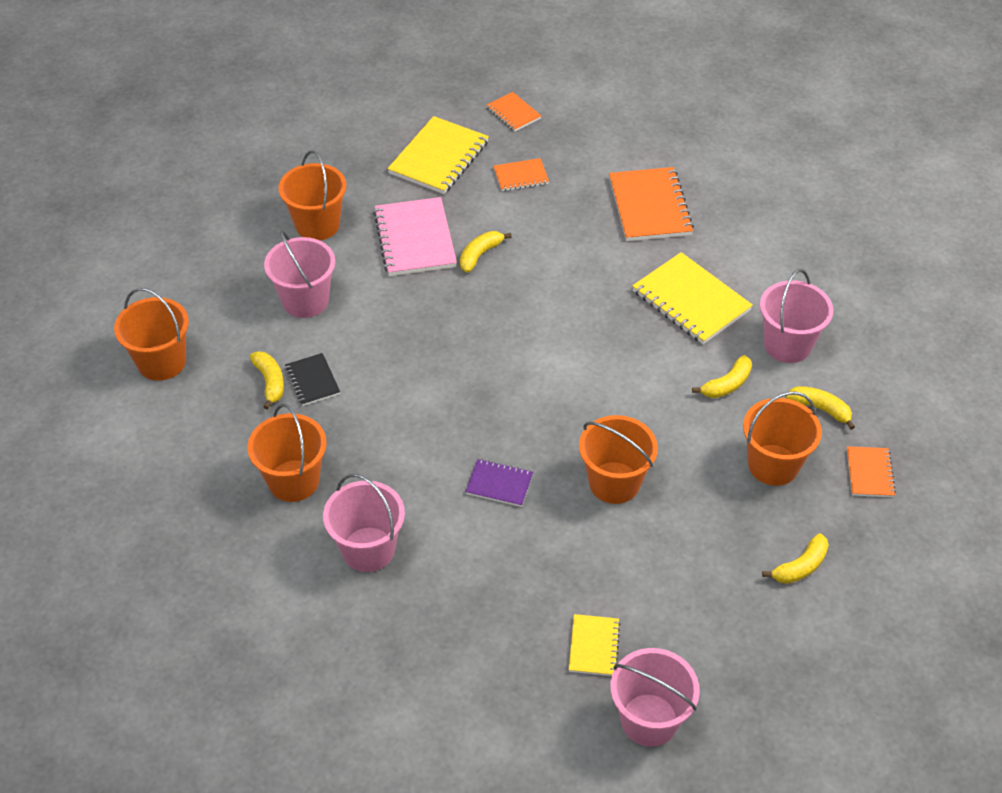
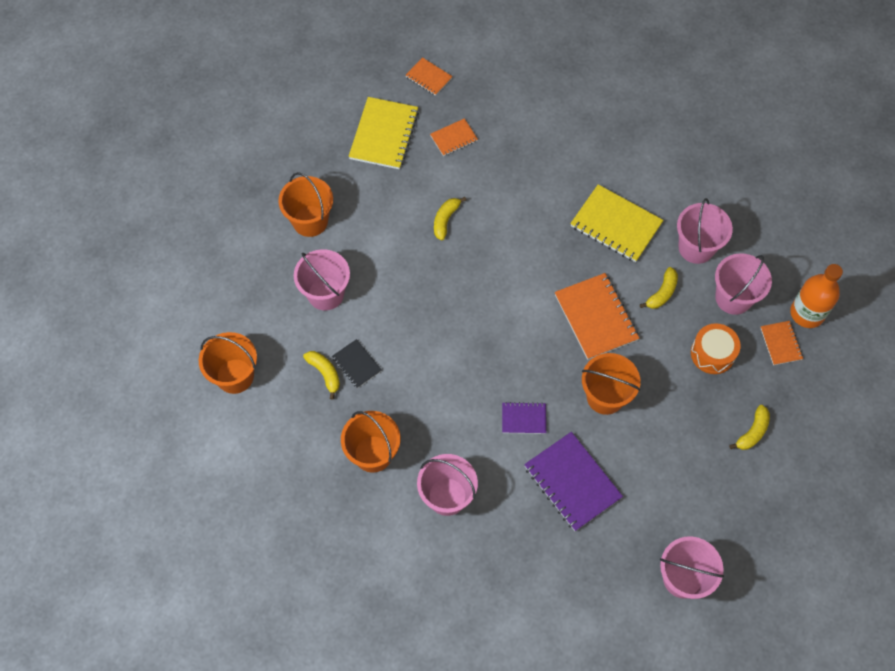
camera: 15 degrees left, 15 degrees up
(415, 239) = (391, 217): pink notebook -> none
(537, 570) = (572, 482): none -> purple notebook
(594, 646) = (629, 532): yellow notebook -> none
(650, 207) = (561, 145): orange notebook -> orange notebook (596, 317)
(773, 465) = (712, 353): orange bucket -> orange drum
(820, 409) = (733, 298): yellow banana -> pink bucket
(915, 446) = (807, 313): none -> orange bottle

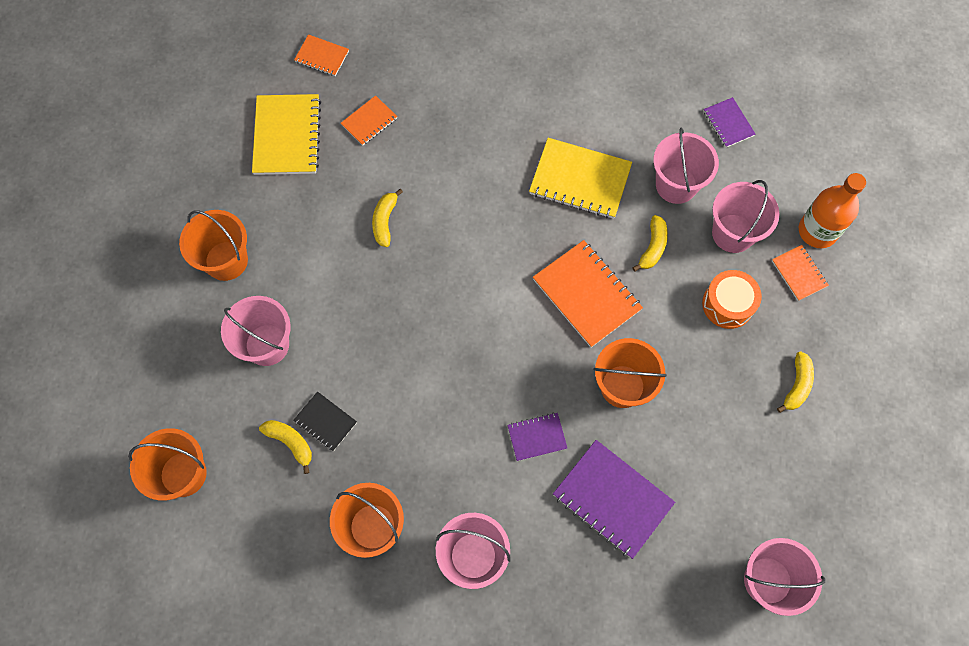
camera: 15 degrees left, 5 degrees up
(755, 208) = (728, 123): none -> purple notebook

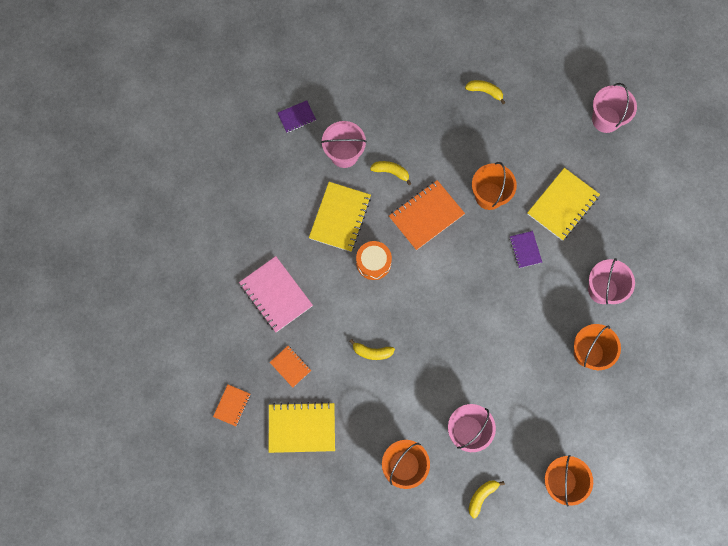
camera: 90 degrees left, 5 degrees up
(290, 443) = (536, 409): yellow banana -> yellow banana (482, 496)
(325, 422) = (520, 387): black notebook -> none
(467, 103) = (276, 295): none -> pink notebook
(612, 499) = (562, 205): purple notebook -> yellow notebook
(728, 304) = (431, 128): orange drum -> orange drum (373, 263)
(733, 233) = (380, 121): pink bucket -> none
(799, 273) = (409, 83): orange notebook -> none
(817, 231) = (378, 69): orange bottle -> none

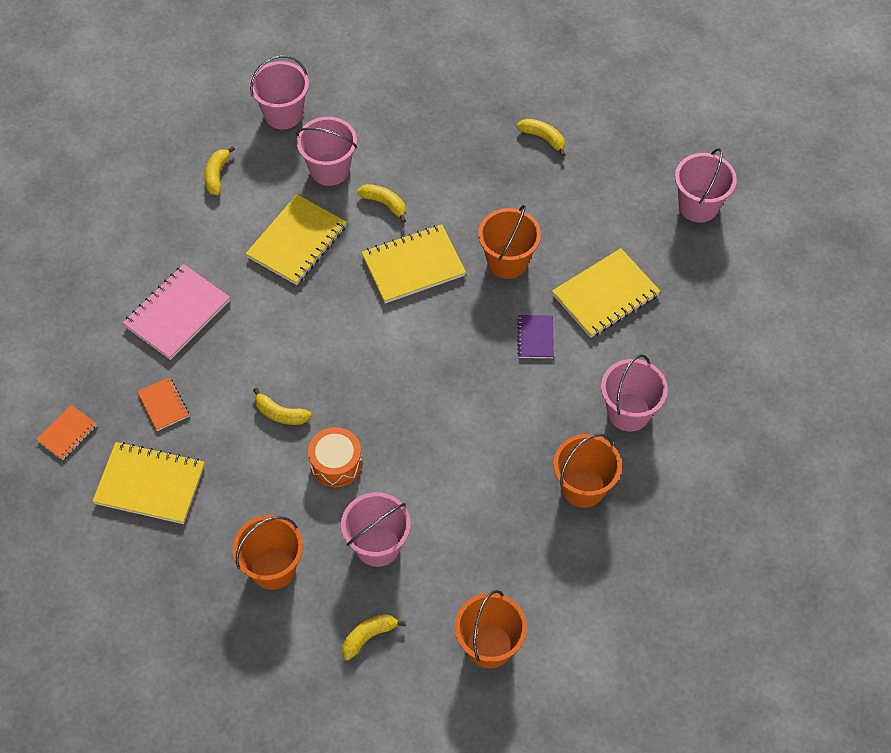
camera: 15 degrees right, 15 degrees down
(266, 178) = (217, 175): none -> yellow banana
(276, 295) = (177, 313): pink notebook -> pink notebook turned 60 degrees clockwise
(296, 117) = (283, 114): purple notebook -> pink bucket
(373, 263) = (322, 305): orange drum -> orange drum (336, 463)
(426, 216) = (413, 266): orange notebook -> yellow notebook

